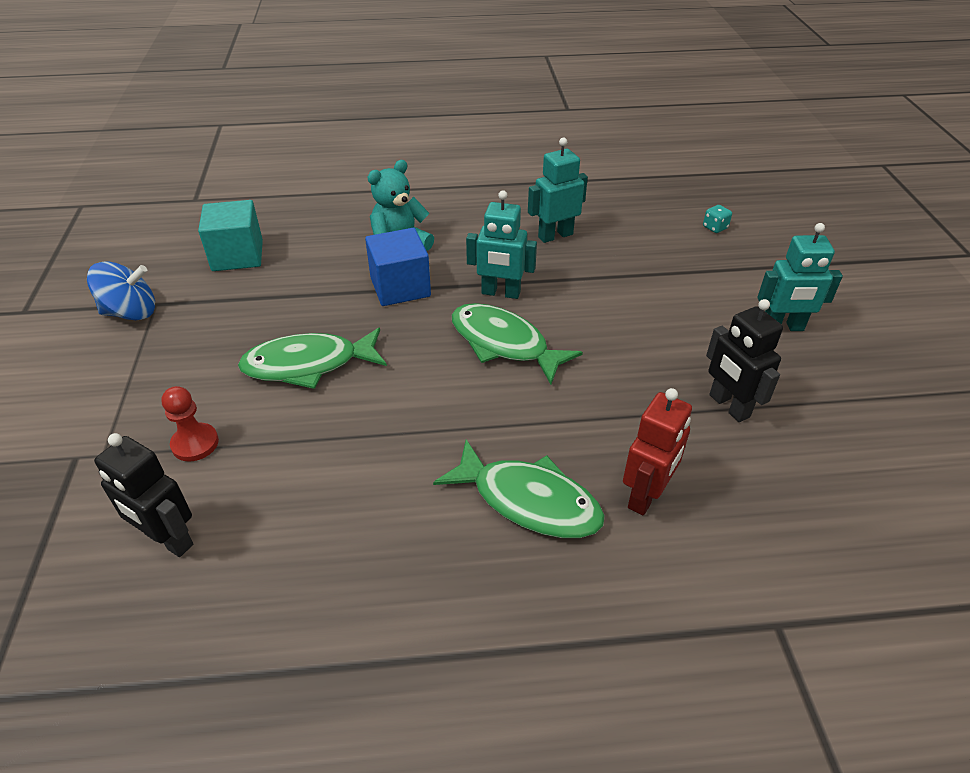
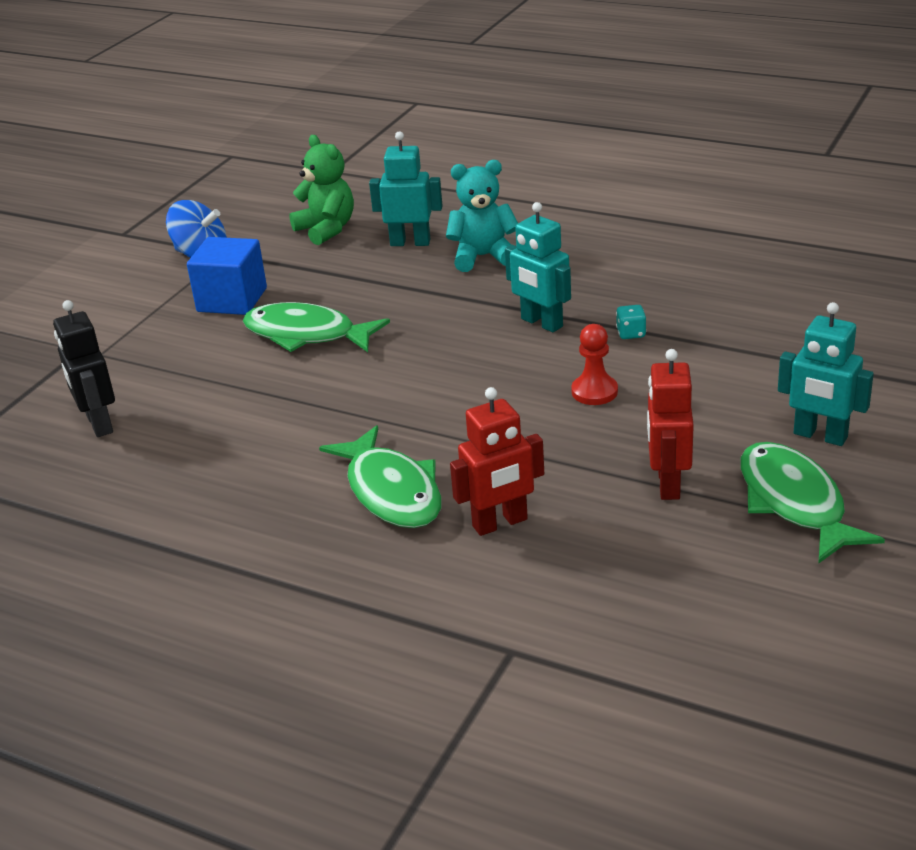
camera: 35 degrees right, 10 degrees down
(195, 443) = (169, 366): red pawn -> red pawn (594, 392)
(237, 255) = (326, 229): turquoise cube -> green teddy bear
(400, 287) = (448, 293): blue cube -> blue cube (232, 300)
(504, 344) = (498, 367): green fish -> green fish (794, 503)
(555, 235) = (658, 284): turquoise robot -> turquoise robot (410, 242)
(715, 227) = (862, 321): turquoise dice -> turquoise dice (631, 333)
(728, 406) = (668, 484): black robot -> red robot

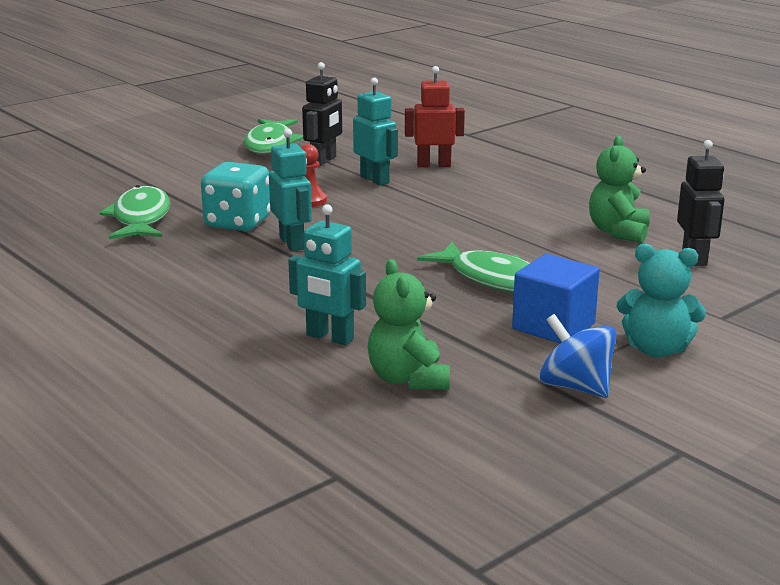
camera: 160 degrees left, 10 degrees down
(190, 444) = (618, 232): none -> green teddy bear
(391, 491) = (487, 186): green fish -> green fish (141, 218)
(483, 257) = (275, 304): turquoise teddy bear -> turquoise teddy bear (656, 349)
(631, 333) = (238, 223): turquoise dice -> turquoise dice, size x2.47
(668, 484) = (324, 160): red robot -> black robot
(820, 436) = (213, 160): turquoise robot -> turquoise robot (375, 179)

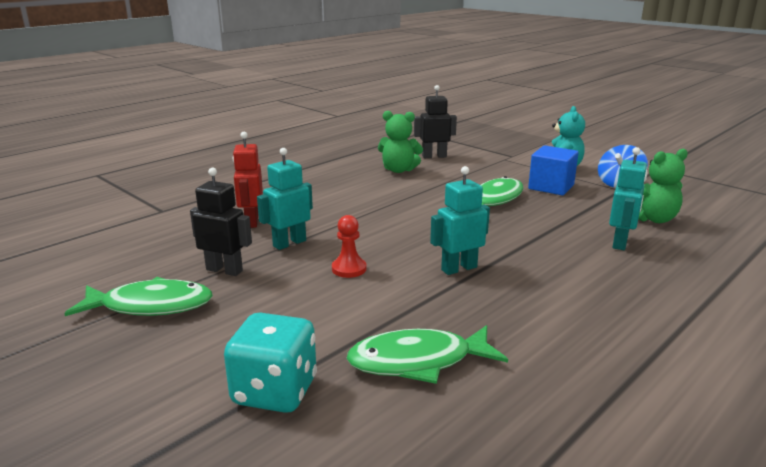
camera: 95 degrees left, 0 degrees up
(238, 223) = (417, 299): turquoise dice -> turquoise dice (275, 392)

